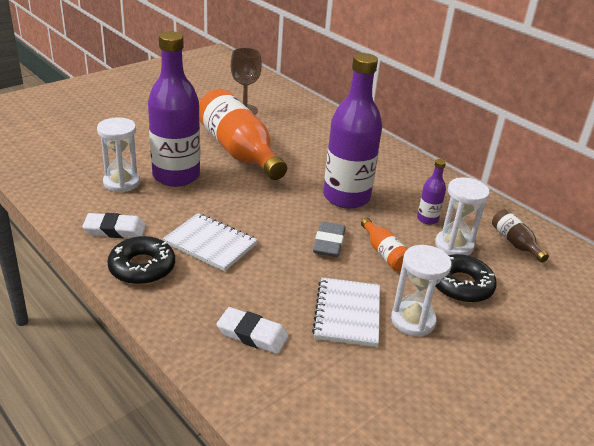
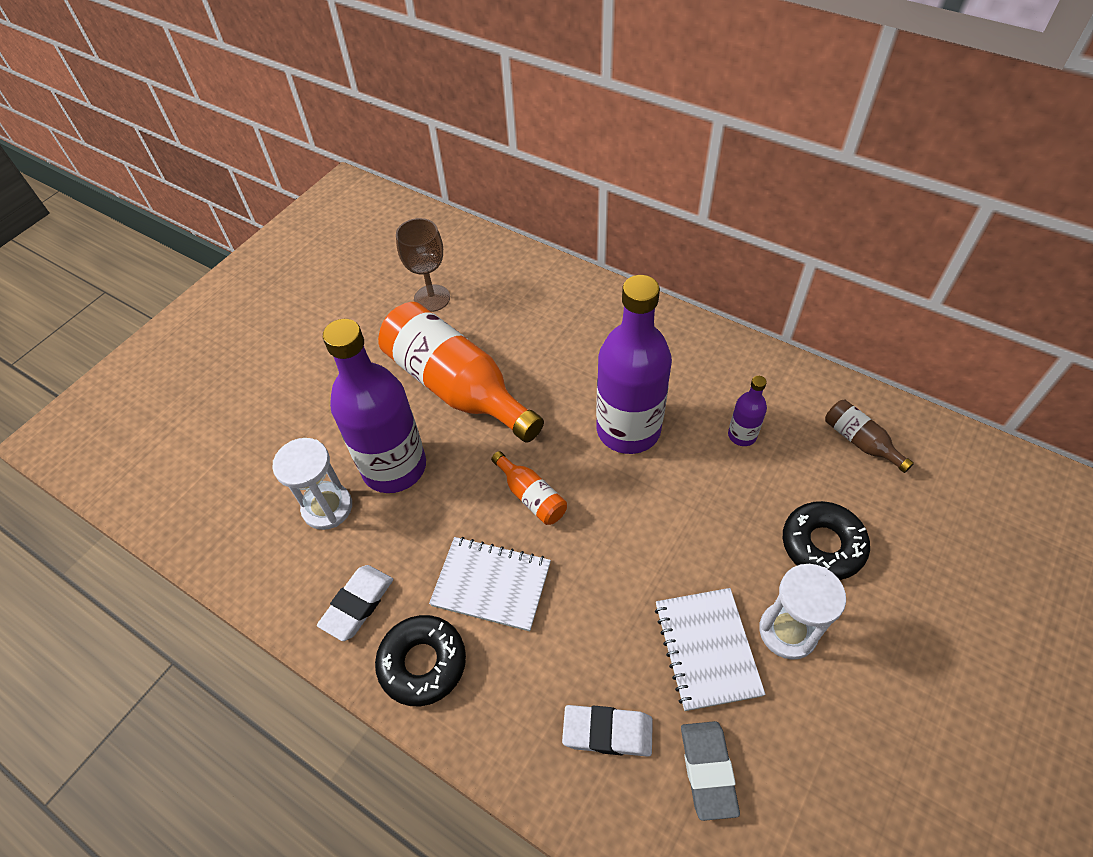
camera: 10 degrees left, 20 degrees up
(115, 230) = (357, 604): white eraser -> white eraser turned 45 degrees counterclockwise
(329, 243) = (638, 527): grey eraser -> grey eraser (708, 770)
(384, 253) = (712, 521): orange bottle -> orange bottle (531, 496)
(454, 245) = (790, 474): white hourglass -> none

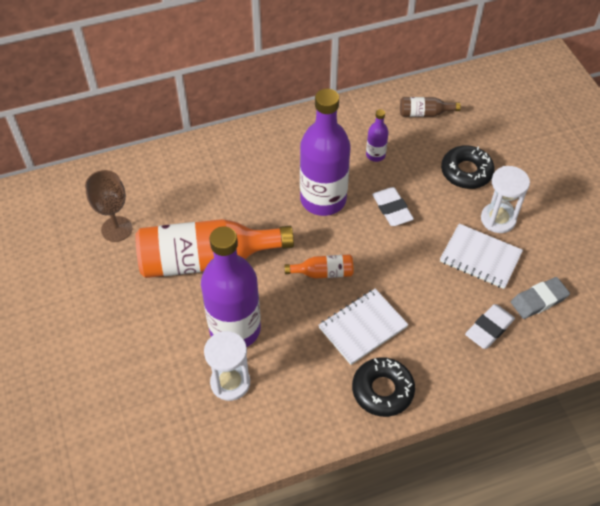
camera: 55 degrees left, 0 degrees up
(357, 604) = (316, 403): white eraser -> white eraser (392, 209)
(708, 770) = (539, 300): grey eraser -> grey eraser turned 60 degrees counterclockwise

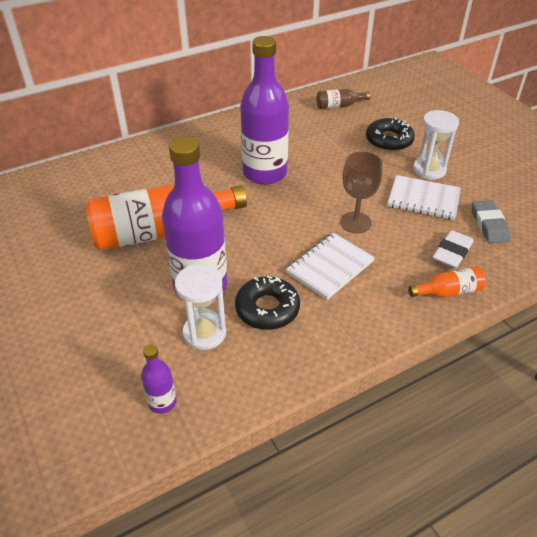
camera: 10 degrees left, 10 degrees down
(116, 229) = (65, 217): brown goblet -> brown goblet (355, 222)
(323, 273) = (279, 228): orange bottle -> orange bottle (448, 291)
(375, 155) = (304, 137): purple bottle -> purple bottle (162, 402)
(382, 390) = (365, 318): black donut -> black donut (267, 309)
(392, 209) = (331, 173): white eraser -> none
(539, 300) = (489, 225): grey eraser -> grey eraser turned 60 degrees counterclockwise

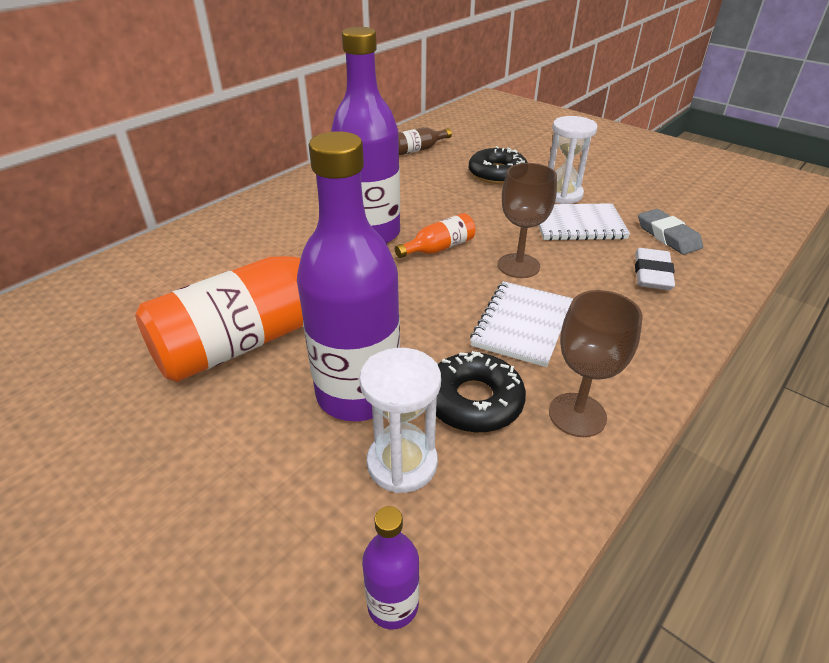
camera: 20 degrees left, 5 degrees down
(327, 335) = (577, 415): none -> brown goblet
(448, 291) = (682, 318): orange bottle -> orange bottle (439, 248)

